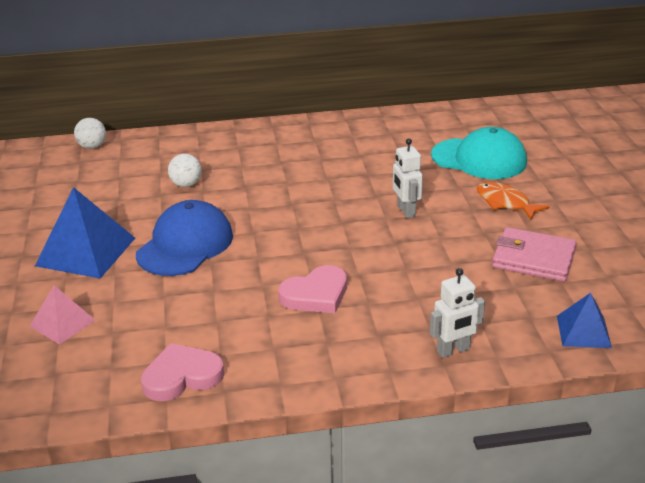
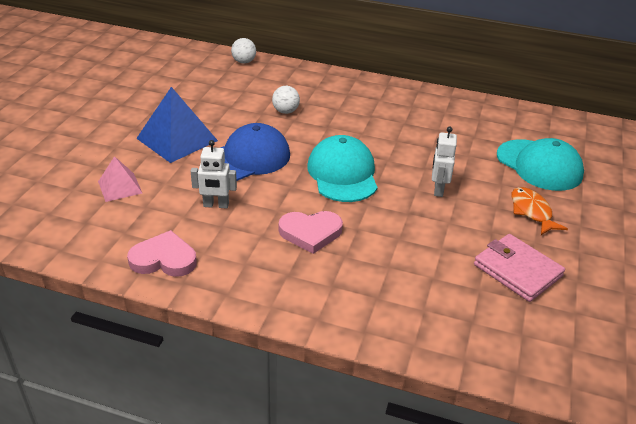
camera: 25 degrees right, 5 degrees up
(300, 227) = (343, 174): none -> turquoise cap
(453, 350) = (382, 323): white robot -> white robot (216, 205)
(583, 331) = (510, 354): blue pyramid -> none

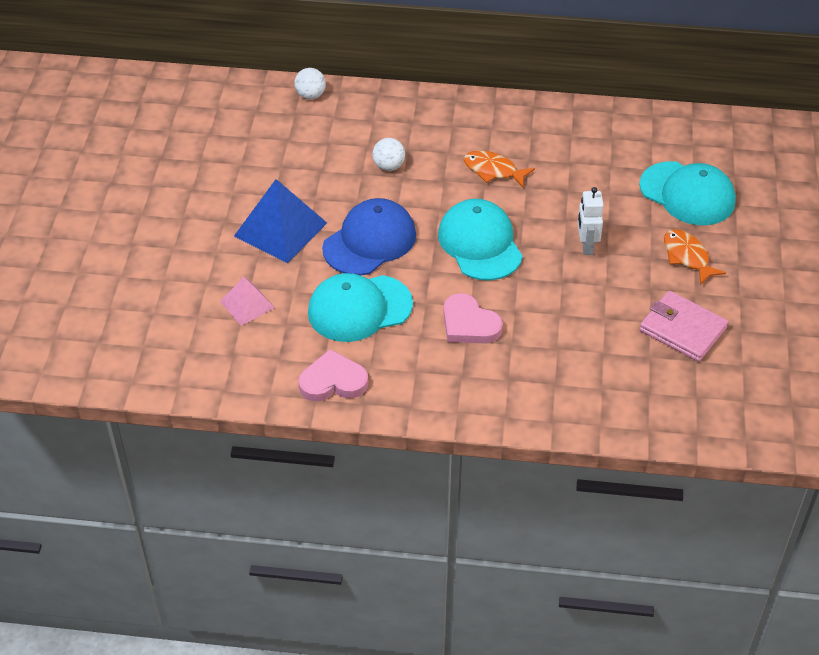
camera: 10 degrees left, 10 degrees up
(216, 205) = (359, 308): white robot -> turquoise cap
(310, 233) = (469, 324): pink heart -> pink heart turned 60 degrees clockwise
(371, 126) = (493, 170): none -> orange fish

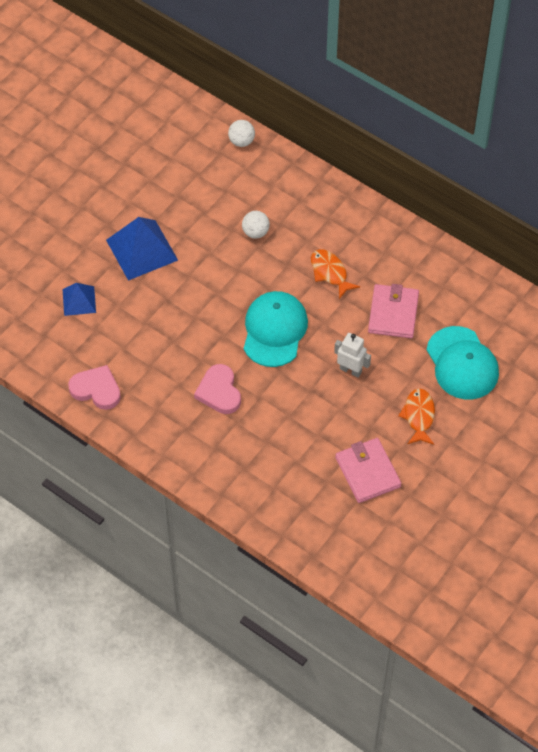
camera: 30 degrees right, 10 degrees up
(247, 304) = (79, 301): pink pyramid -> blue pyramid
(359, 308) = (152, 342): turquoise cap -> none
(369, 241) = (197, 290): blue cap -> none
(584, 179) = (393, 313): none -> pink wallet
(586, 246) = (350, 370): white robot -> white robot turned 90 degrees clockwise

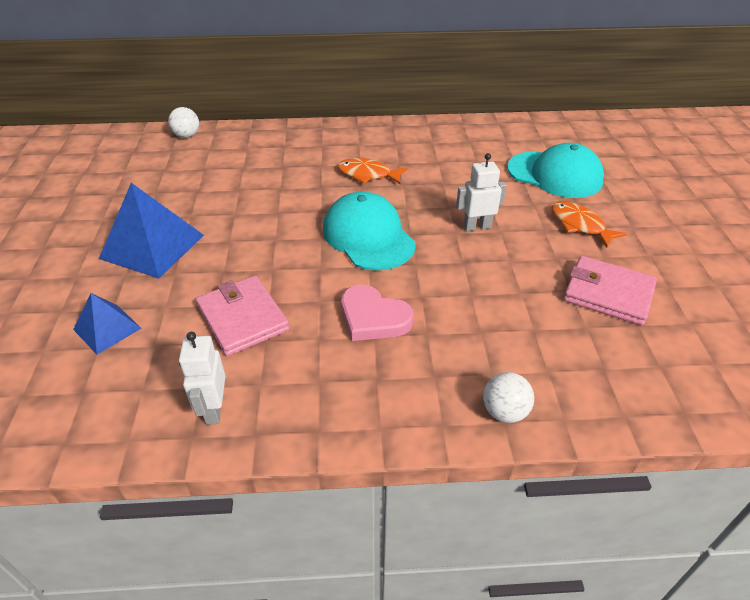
camera: 40 degrees left, 15 degrees down
(96, 389) = (214, 409): pink heart -> white robot
(255, 232) = (265, 181): white ball -> white ball (504, 412)
(393, 313) = (456, 173): pink wallet -> pink wallet (242, 318)

